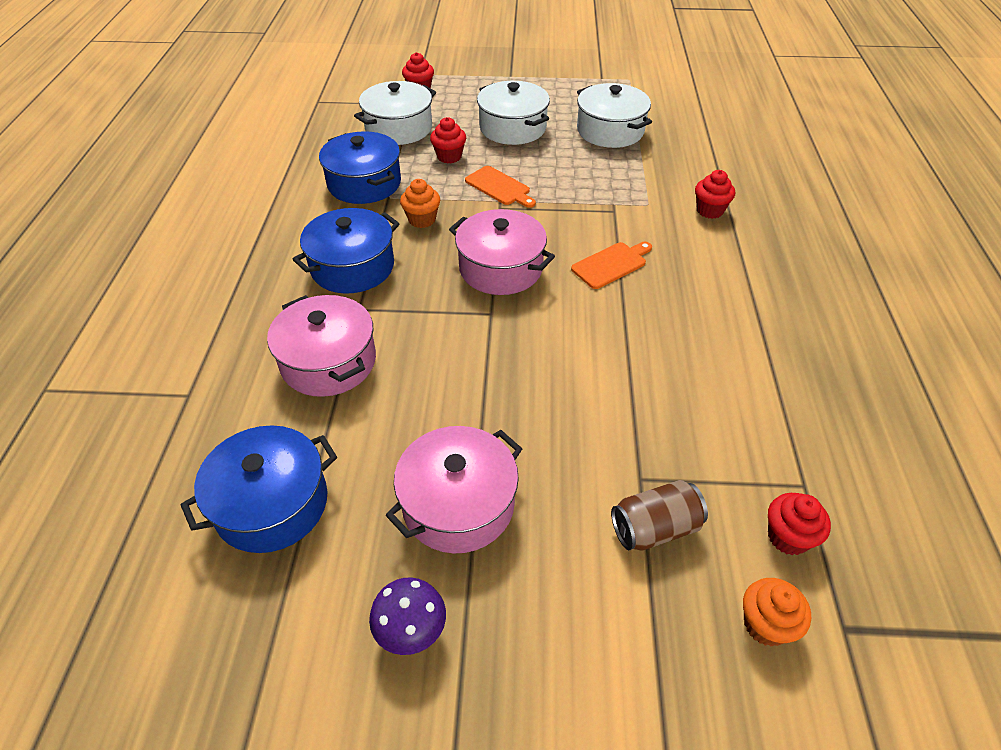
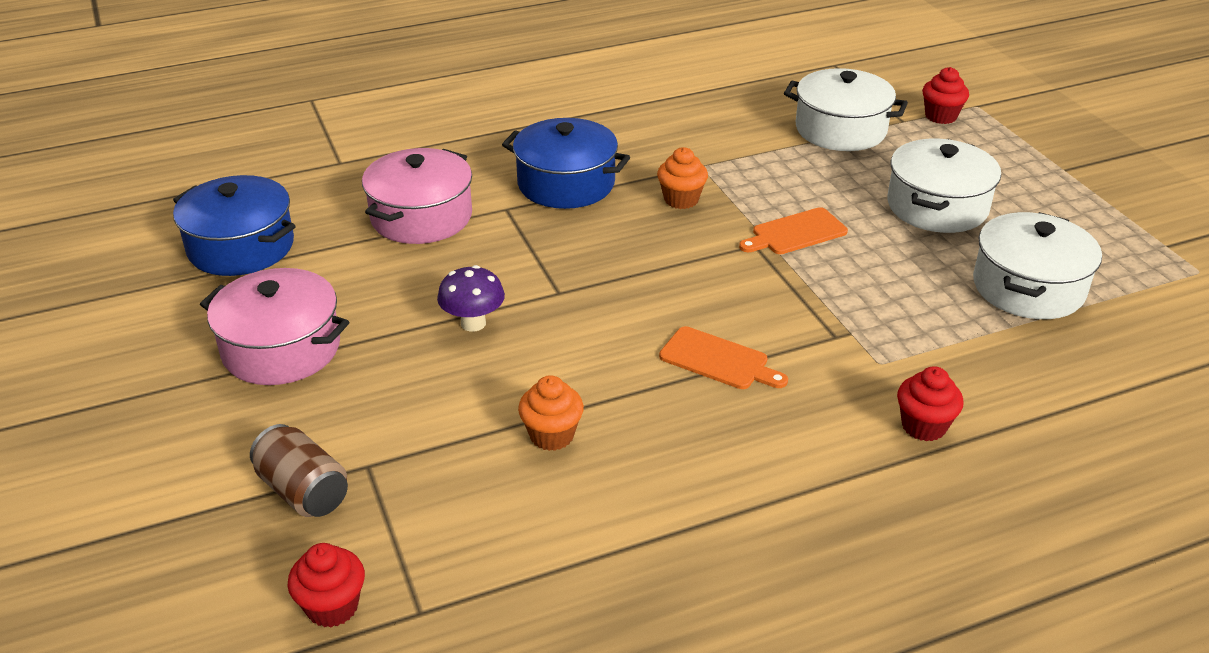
camera: 65 degrees right, 10 degrees down
(364, 183) = (711, 144): blue pot -> none
(411, 631) = (137, 363): purple mushroom -> purple mushroom (473, 323)
(449, 156) = (821, 180): red cupcake -> none
(499, 187) = (796, 233): orange cutting board -> orange cutting board turned 45 degrees clockwise
(500, 268) = (640, 277): pink pot -> none
(765, 624) = (206, 604): orange cupcake -> orange cupcake (552, 435)

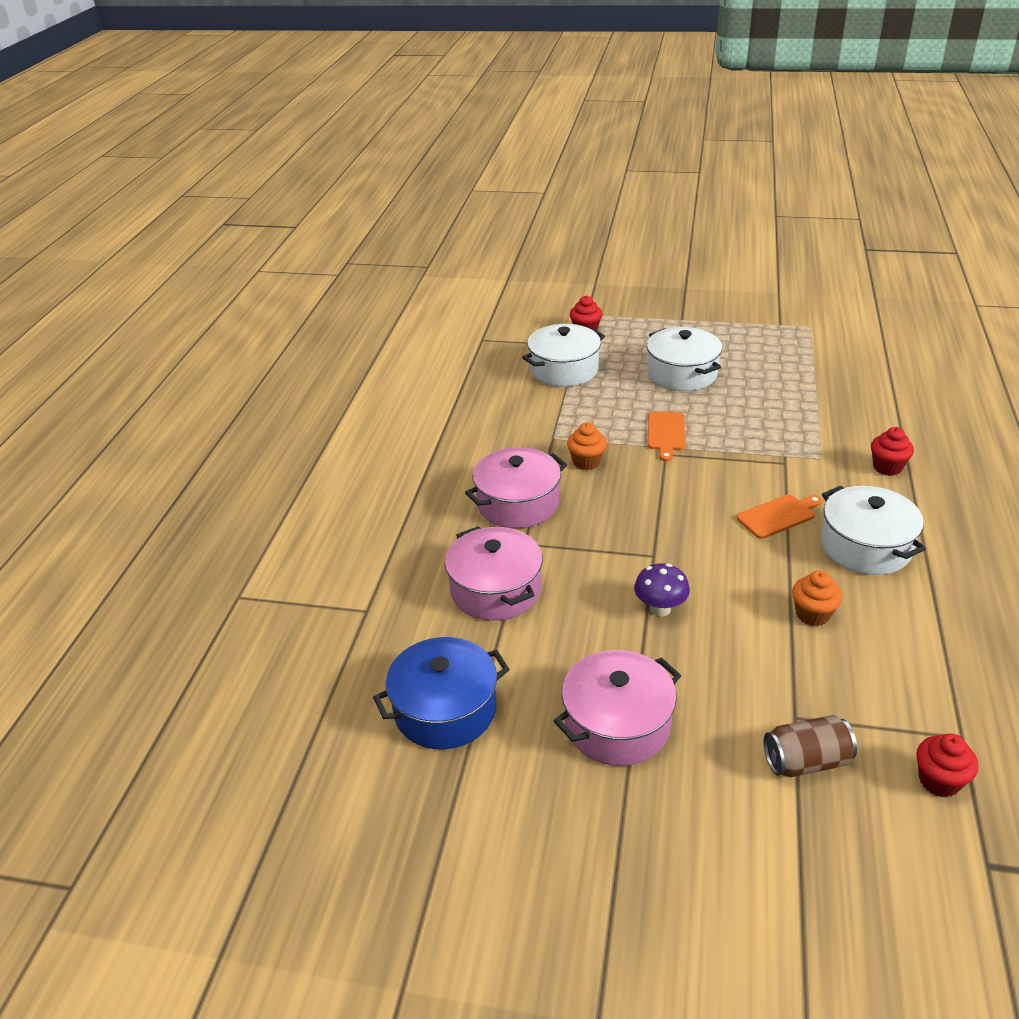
camera: 55 degrees left, 0 degrees up
(566, 184) = (518, 504): blue pot -> pink pot
(1028, 287) = (785, 380): white pot -> white pot (865, 547)

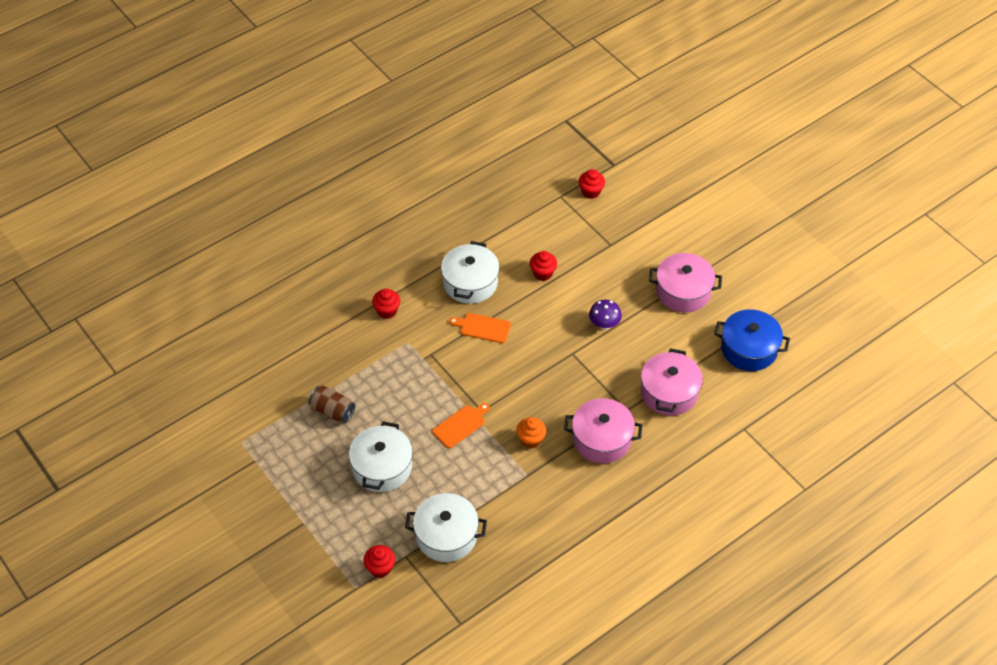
camera: 140 degrees left, 15 degrees up
(806, 761) = (628, 229): brown can -> brown can (332, 411)
(812, 614) = (543, 273): orange cupcake -> red cupcake

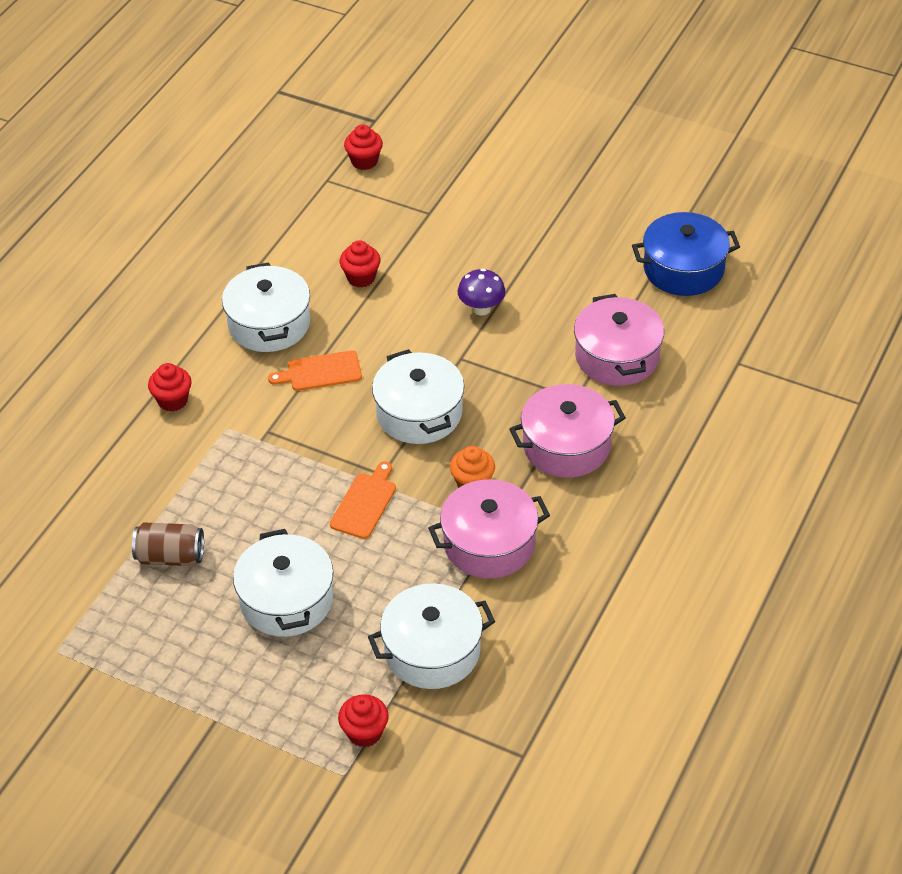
camera: 25 degrees left, 5 degrees down
(526, 380) = (419, 413): none -> white pot
(683, 291) = (558, 233): pink pot -> pink pot (489, 544)

